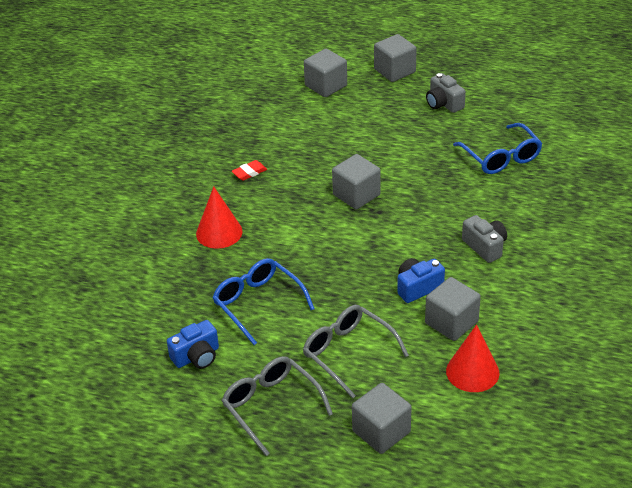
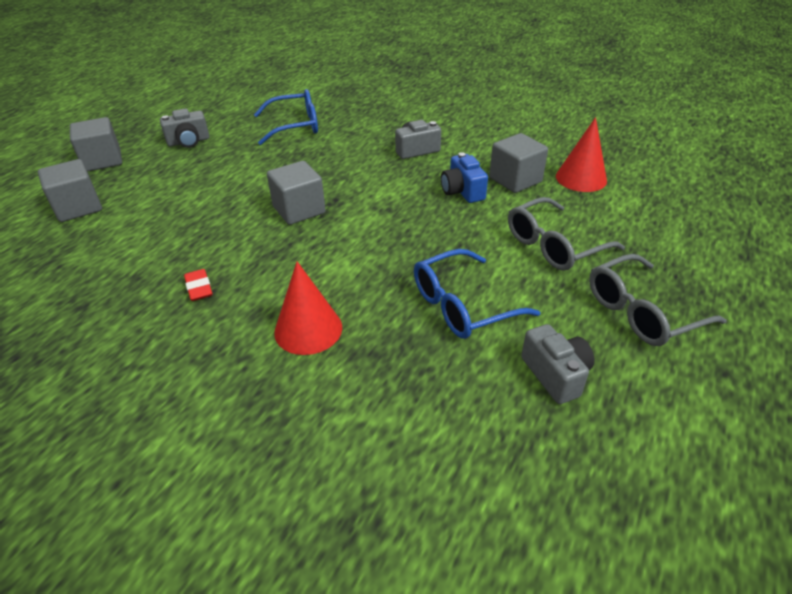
camera: 80 degrees left, 0 degrees up
(196, 356) = (555, 374): blue camera -> grey camera
(381, 431) = (666, 237): grey cube -> none

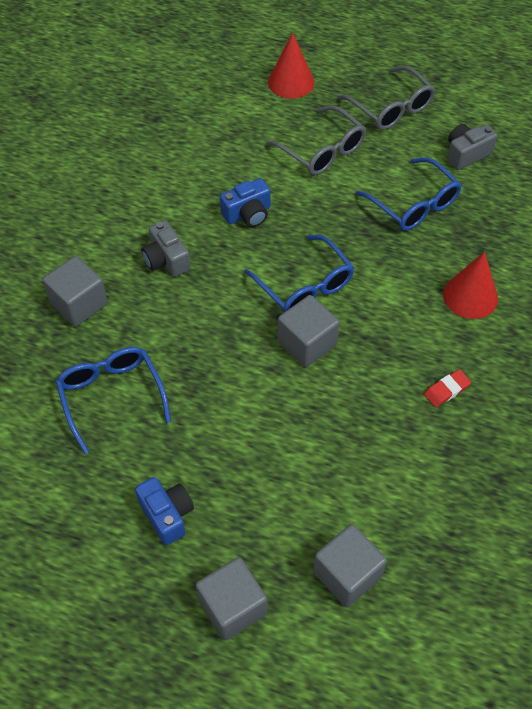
camera: 100 degrees left, 15 degrees up
(188, 142) = (167, 515): grey camera -> blue camera
(364, 215) = (305, 286): none -> blue glasses
(515, 180) = (220, 175): grey cube -> grey cube (79, 304)
(581, 178) = (209, 129): red cone -> red cone (291, 82)

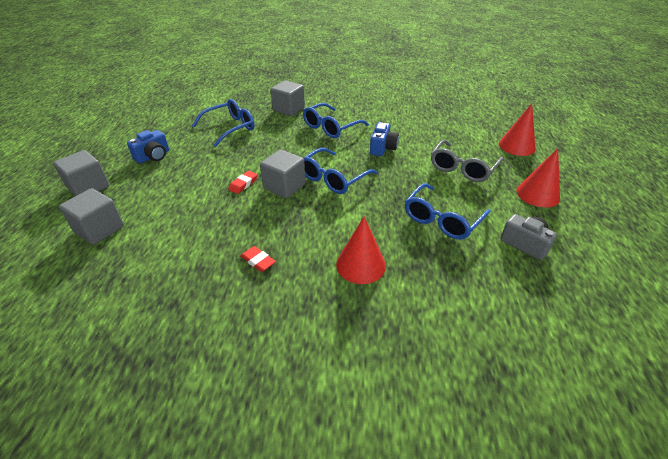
camera: 75 degrees right, 15 degrees down
(166, 260) = (330, 127): grey camera -> blue glasses
(248, 214) = (382, 148): blue camera -> blue camera turned 120 degrees counterclockwise
(287, 391) = (243, 184): none -> red eraser
(391, 108) = (538, 194): grey glasses -> red cone

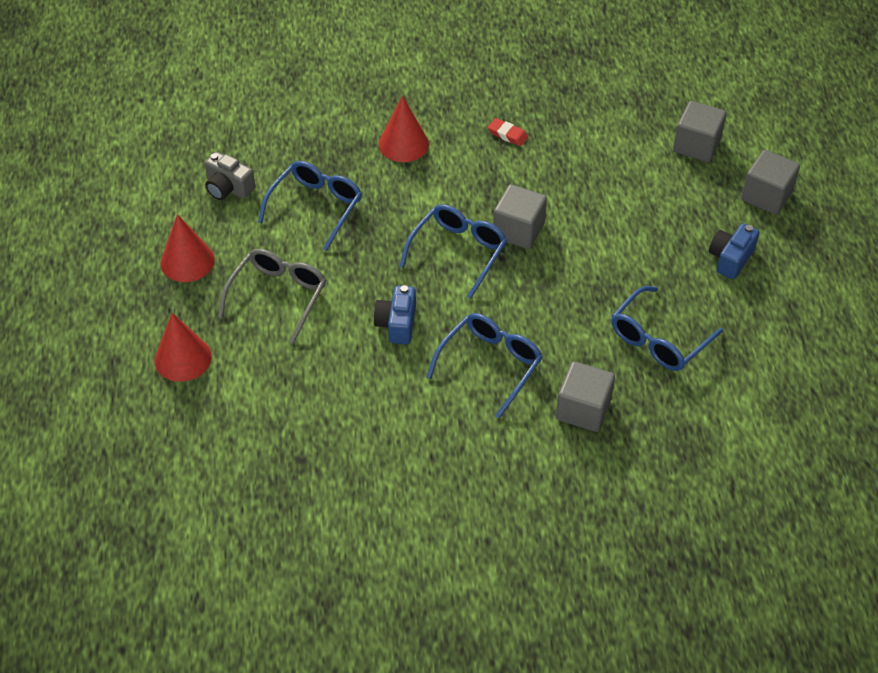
camera: 170 degrees right, 10 degrees up
(243, 184) = (573, 227): red eraser -> none

